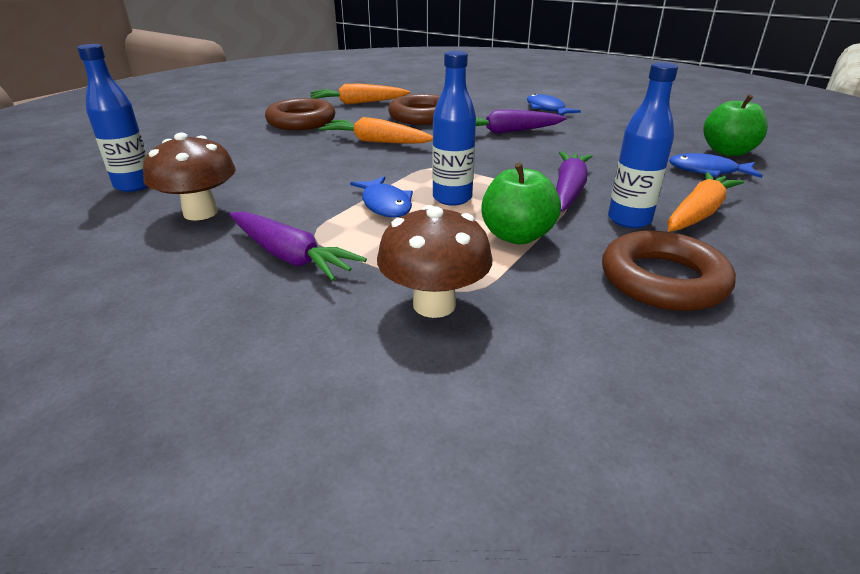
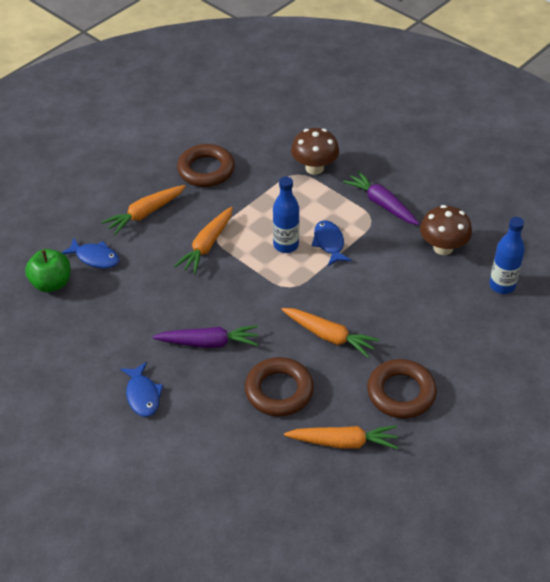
camera: 170 degrees left, 15 degrees up
(517, 236) = (260, 206): green apple -> none
(568, 190) = (207, 245): purple carrot -> orange carrot
(629, 220) = (190, 212): blue bottle -> none

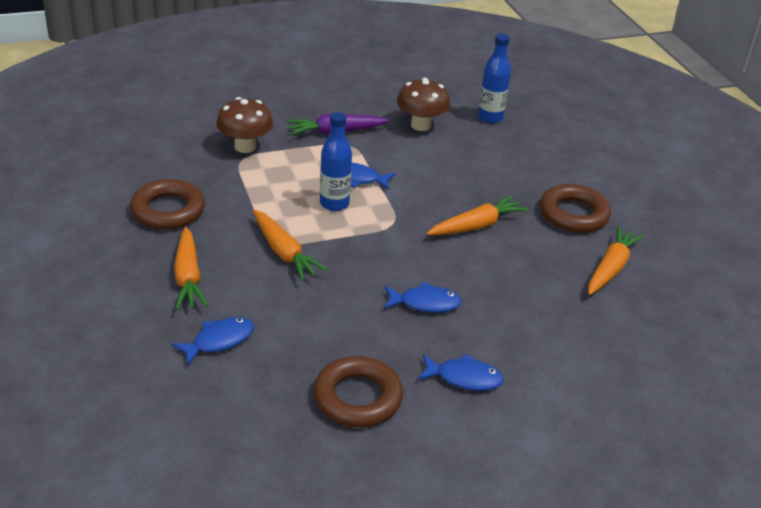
camera: 65 degrees left, 10 degrees down
(51, 283) = (226, 392): green apple -> none
(208, 343) = (425, 303): purple carrot -> blue fish
(279, 391) = (523, 282): brown ring -> brown ring (357, 398)

